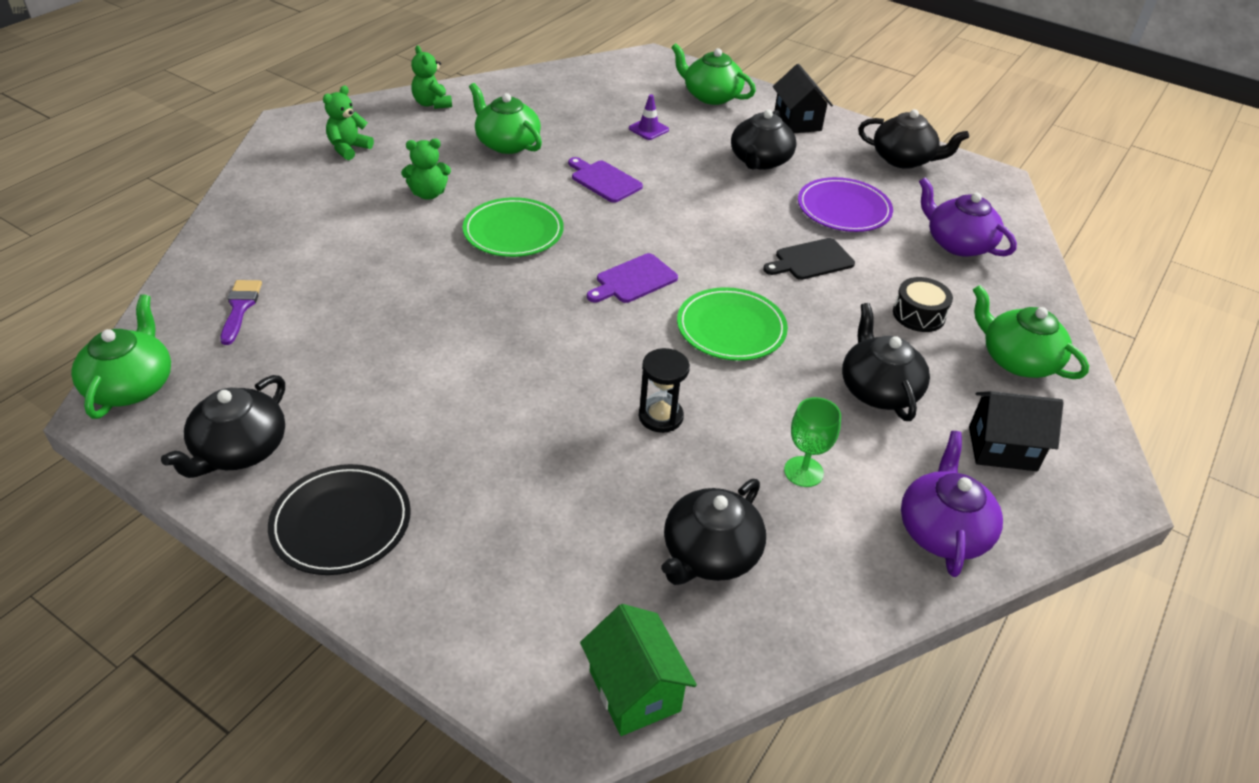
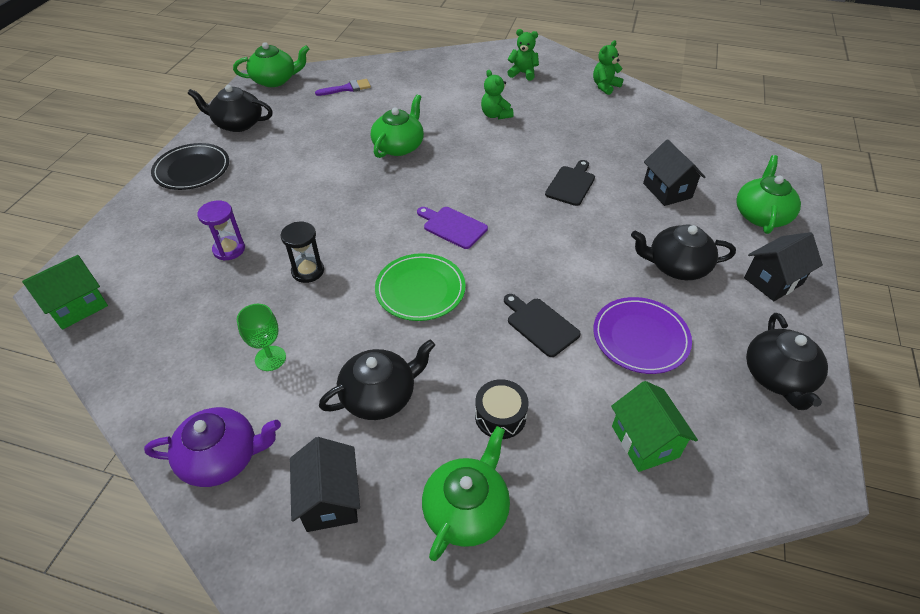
camera: 75 degrees right, 5 degrees up
(507, 143) = (582, 129): green teapot -> green teapot (399, 146)
(513, 232) = (476, 159): green plate -> none
(579, 492) = (229, 249): none -> purple hourglass
(604, 180) = (571, 184): purple cutting board -> black cutting board
(648, 129) = (667, 190): purple traffic cone -> black house
(710, 554) = (184, 320): black teapot -> none
(958, 243) = (644, 441): purple teapot -> green house

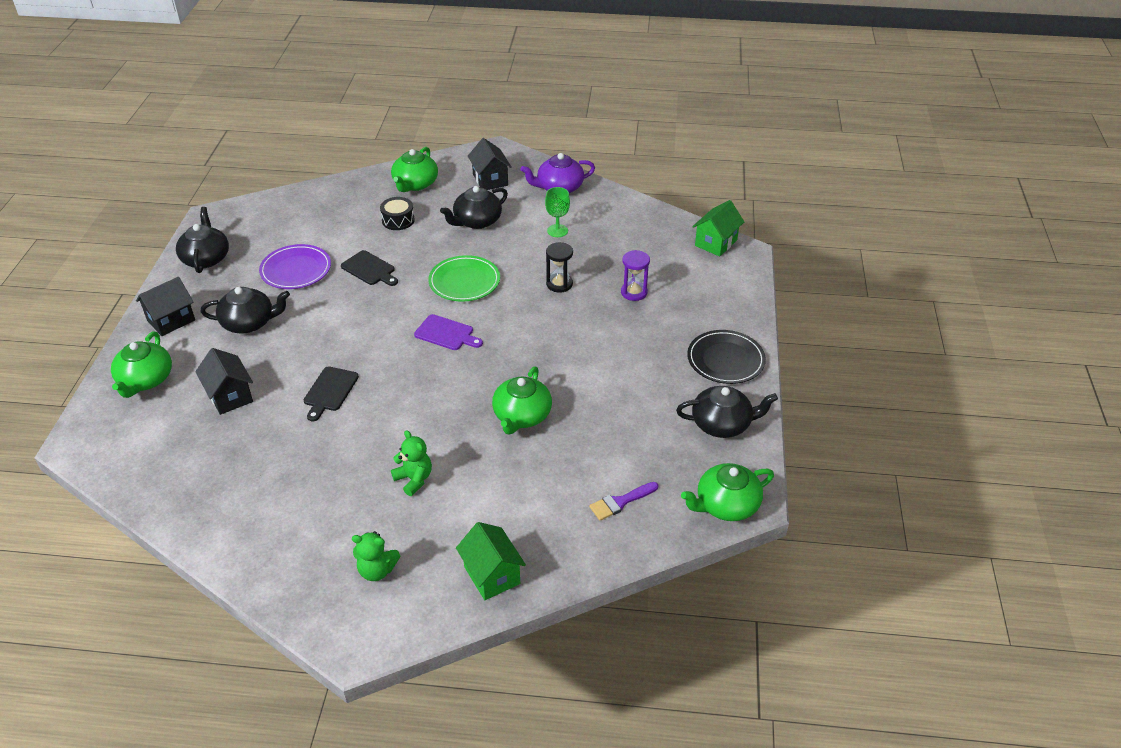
camera: 170 degrees right, 5 degrees down
(605, 86) = (258, 557): green teddy bear -> none
(644, 441) = (309, 219): green house -> green house (492, 575)

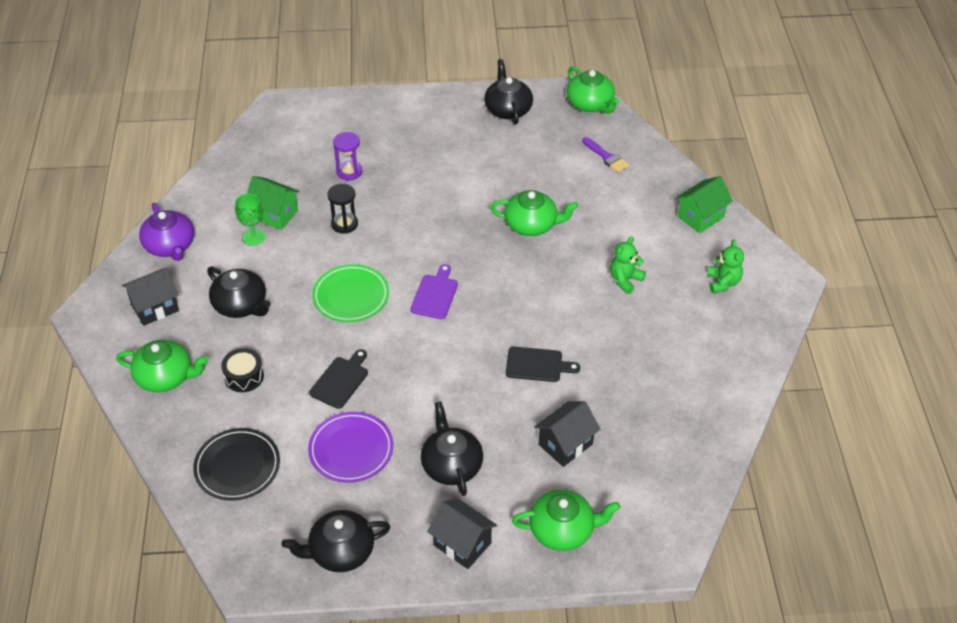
camera: 100 degrees left, 5 degrees up
(716, 243) = (264, 123): green house -> green house (274, 214)
(725, 360) = (431, 110): black plate -> black plate (237, 466)

